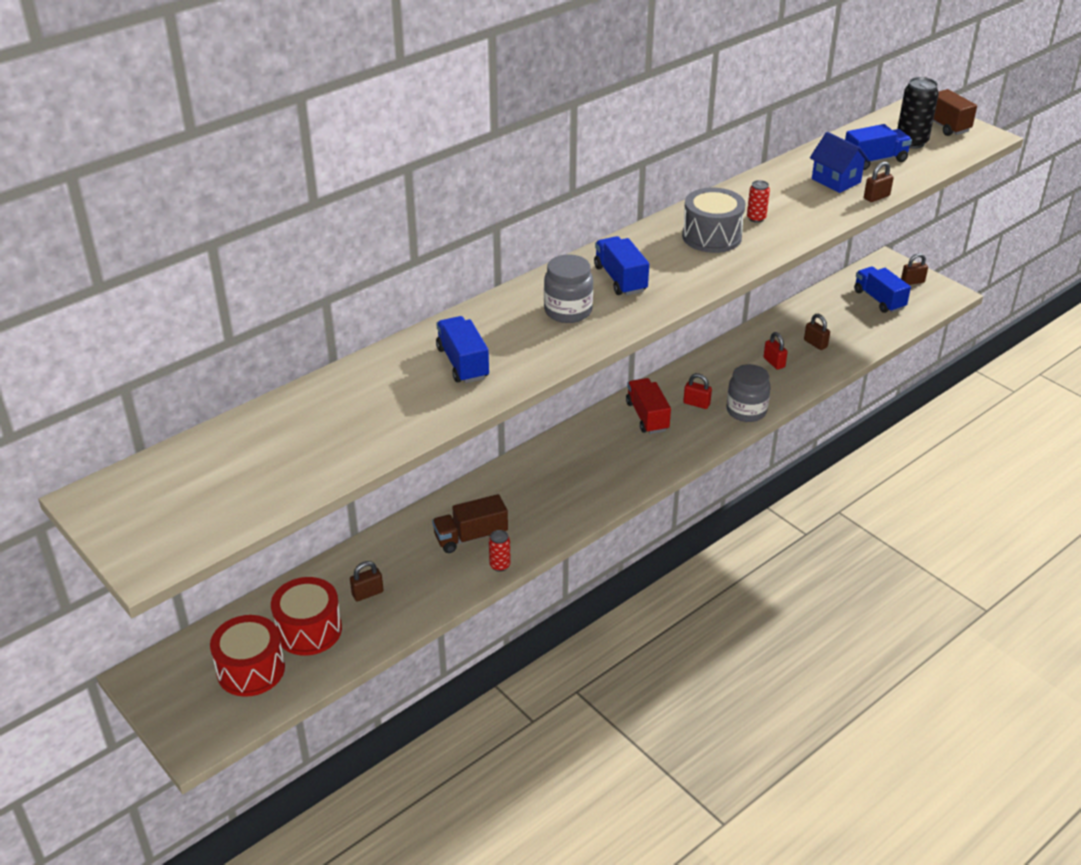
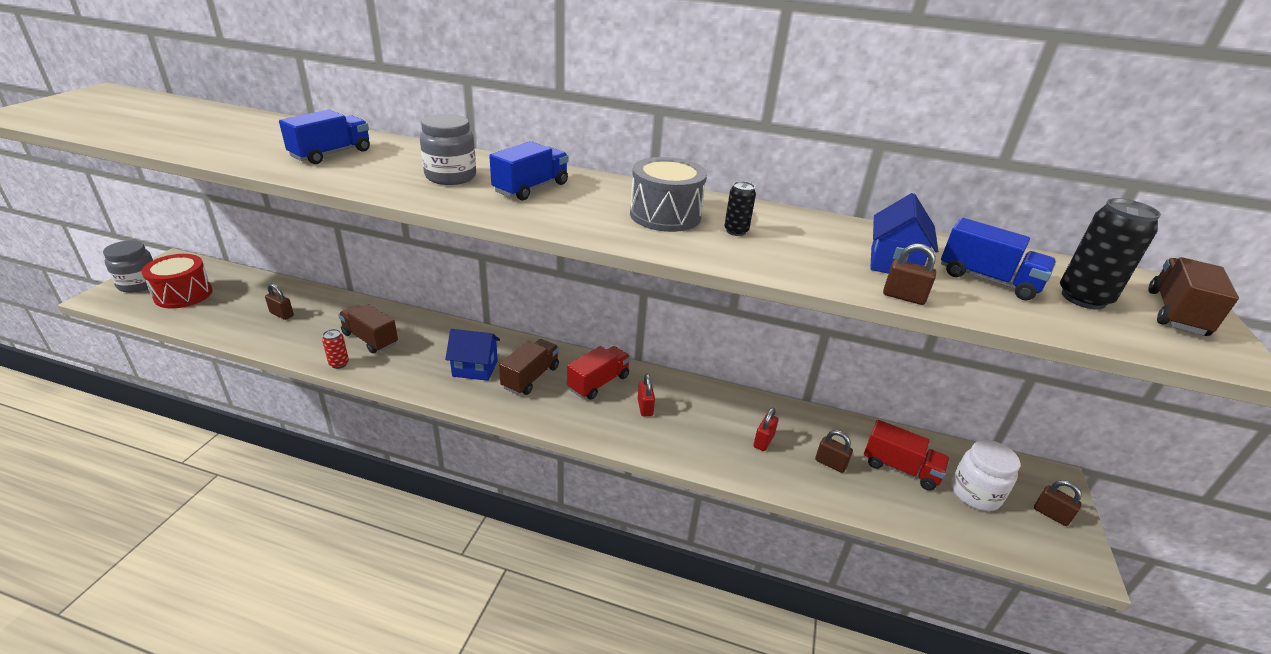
camera: 55 degrees right, 5 degrees down
(309, 630) = (232, 303): red drum -> none
(573, 480) = (475, 368): none -> blue house
(611, 452) = (530, 377): none -> brown truck
(746, 411) = (664, 445): grey jar -> grey jar (139, 284)
(756, 218) = (736, 231): red can -> black can
(815, 344) = (830, 463): brown padlock -> brown padlock turned 75 degrees counterclockwise
(839, 317) = (900, 468): none -> red truck
(879, 300) = (975, 493): blue truck -> white jar

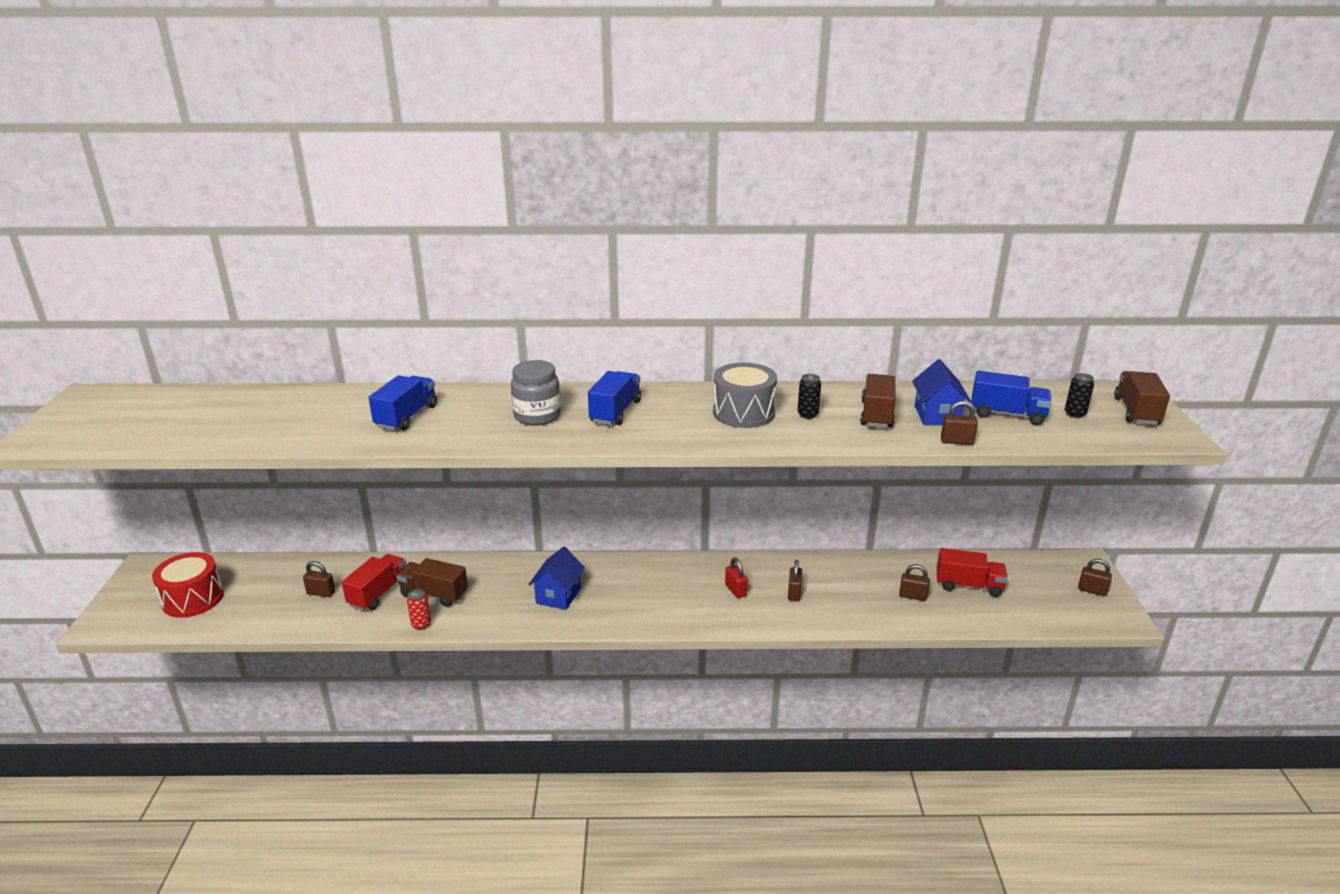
camera: 15 degrees left, 5 degrees down
(139, 284) = (131, 600): grey jar -> none
(475, 368) = (558, 595): blue house -> blue house turned 60 degrees counterclockwise
(530, 377) = (616, 590): brown truck -> brown truck (877, 414)
(598, 383) = (681, 579): red truck -> red truck (378, 593)
(703, 426) = (794, 593): none -> brown padlock
(763, 441) = (850, 592): red padlock -> none
(975, 493) = (1032, 590): white jar -> none
(1083, 298) = (1075, 414): black can -> black can, size x0.55

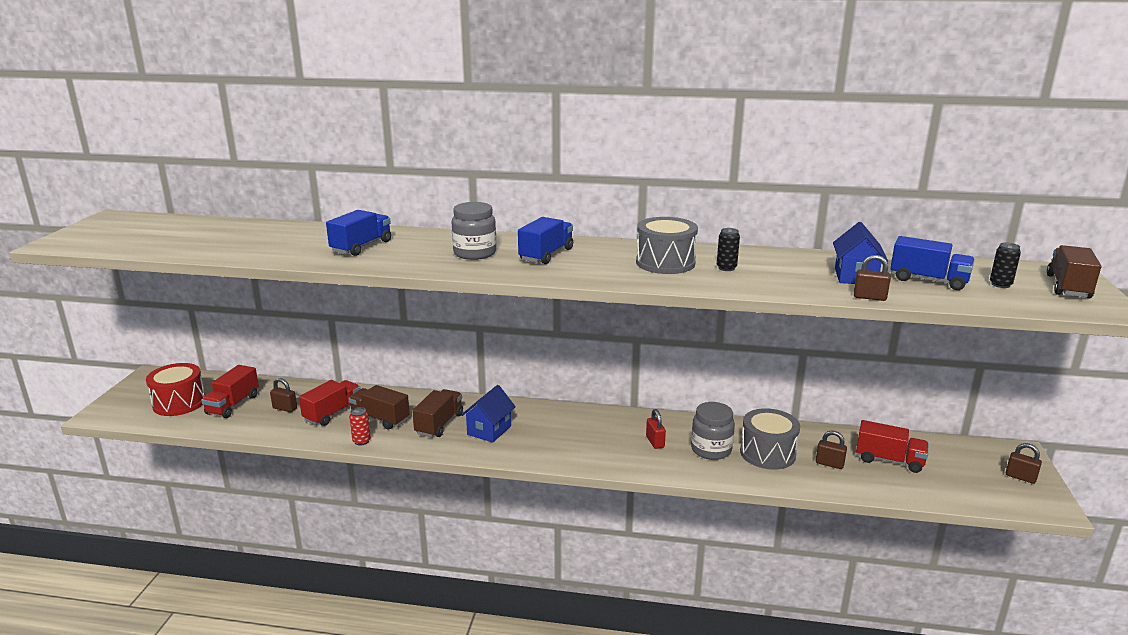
camera: 10 degrees right, 5 degrees down
(258, 594) = (233, 405): none -> red truck
(794, 593) = (711, 450): brown padlock -> grey jar
(850, 591) = (767, 453): none -> grey drum
(877, 414) = (794, 272): brown truck -> brown truck (439, 424)

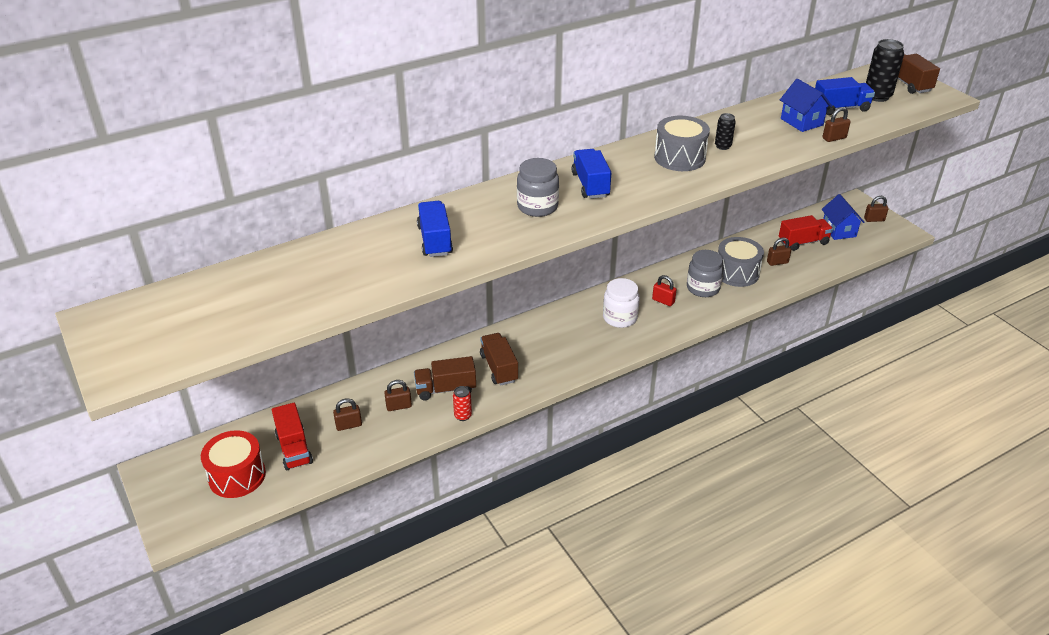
camera: 40 degrees left, 15 degrees up
(333, 413) = (399, 406): red truck -> brown padlock
(489, 430) = (543, 353): blue house -> blue house (839, 231)
(594, 436) = (620, 318): none -> white jar
(1000, 284) = (877, 96): black can -> black can, size x1.81

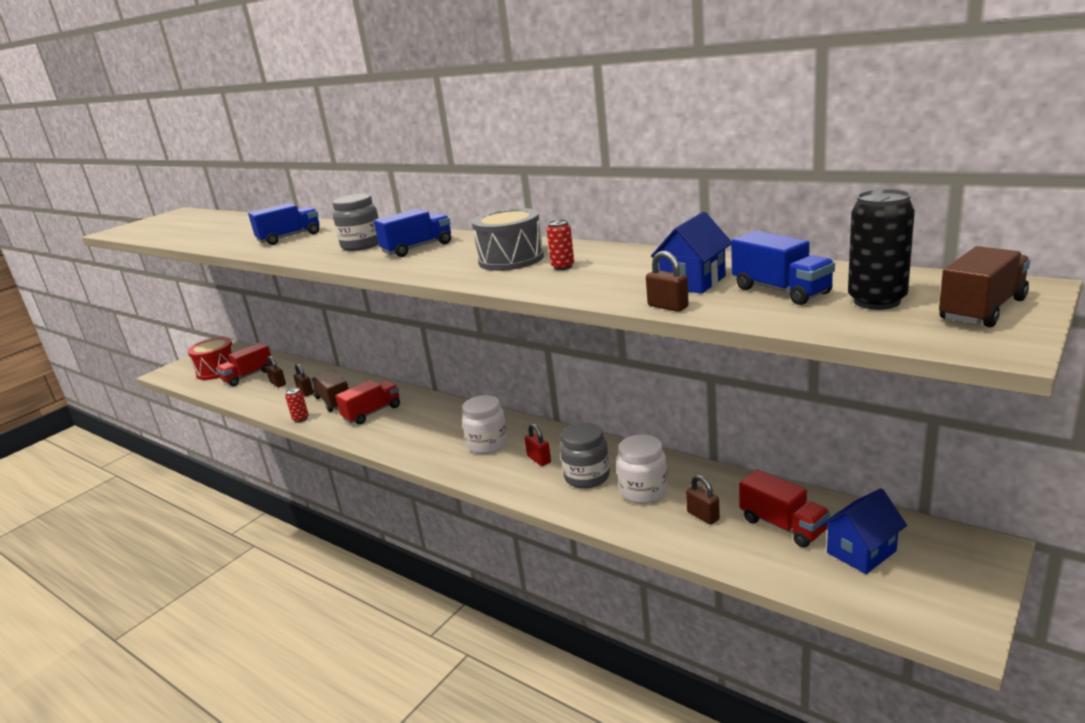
camera: 70 degrees right, 15 degrees down
(499, 368) = (372, 413): brown truck -> red truck
(663, 301) = (539, 459): red padlock -> red padlock turned 45 degrees counterclockwise
(722, 146) = (563, 267): black can -> red can
(737, 273) = (643, 491): grey drum -> white jar
(874, 219) = (952, 583): brown padlock -> none

